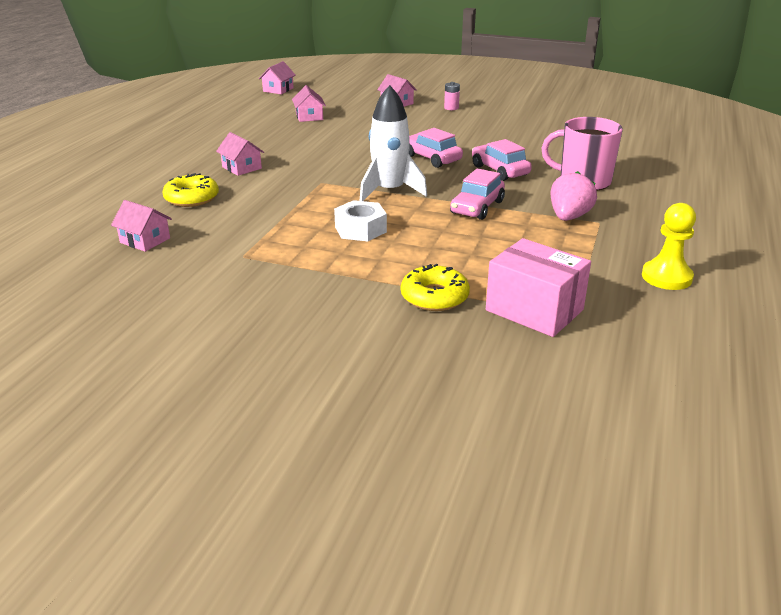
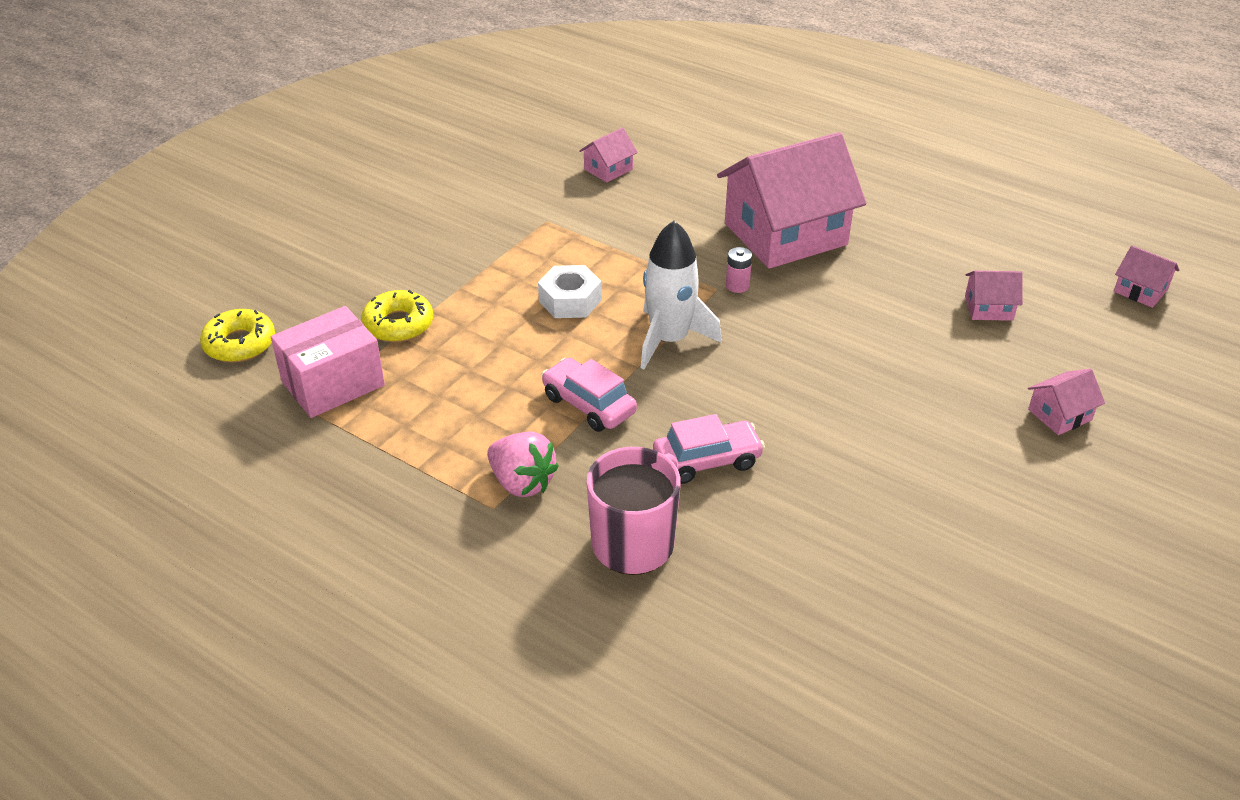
camera: 105 degrees right, 10 degrees up
(191, 198) = (702, 197): yellow donut -> yellow donut (240, 344)
(241, 168) = (785, 234): pink house -> pink house, size x2.40
(431, 158) = (776, 400): pink car -> none
(451, 108) = (1030, 480): pink battery -> pink battery (737, 286)
(666, 277) = (328, 513): yellow pawn -> none

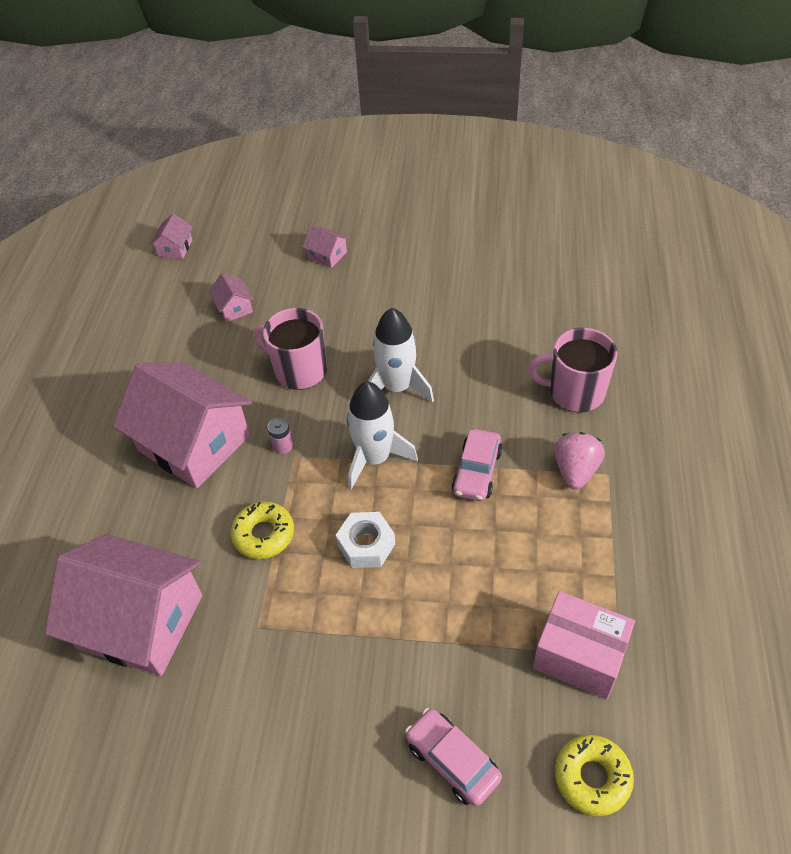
camera: 115 degrees left, 10 degrees up
(398, 324) = (477, 656): yellow donut -> yellow donut (264, 534)
(608, 169) = (140, 621): pink house -> pink house, size x2.40
(707, 461) = (482, 388): pink car -> pink car (452, 761)
(760, 391) = (397, 387): none -> white rocket
(843, 327) = (299, 370): none -> pink mug

